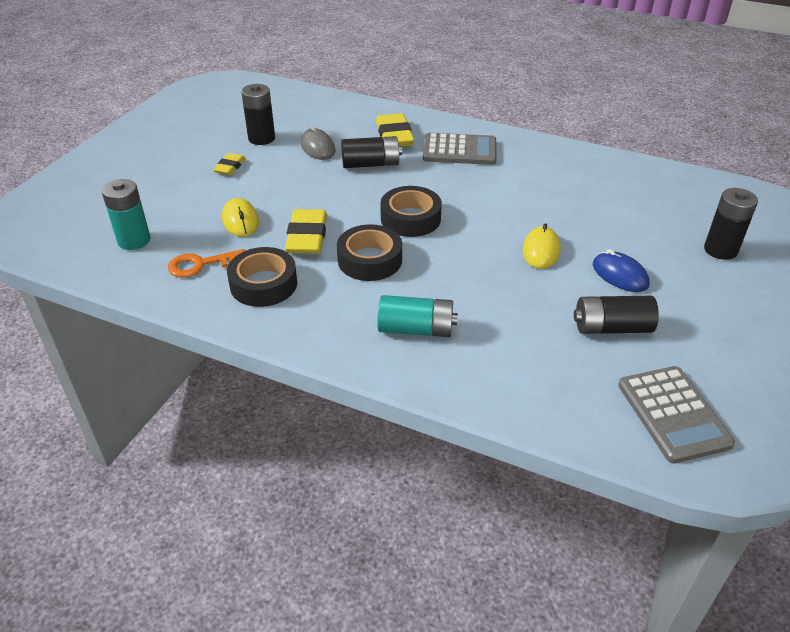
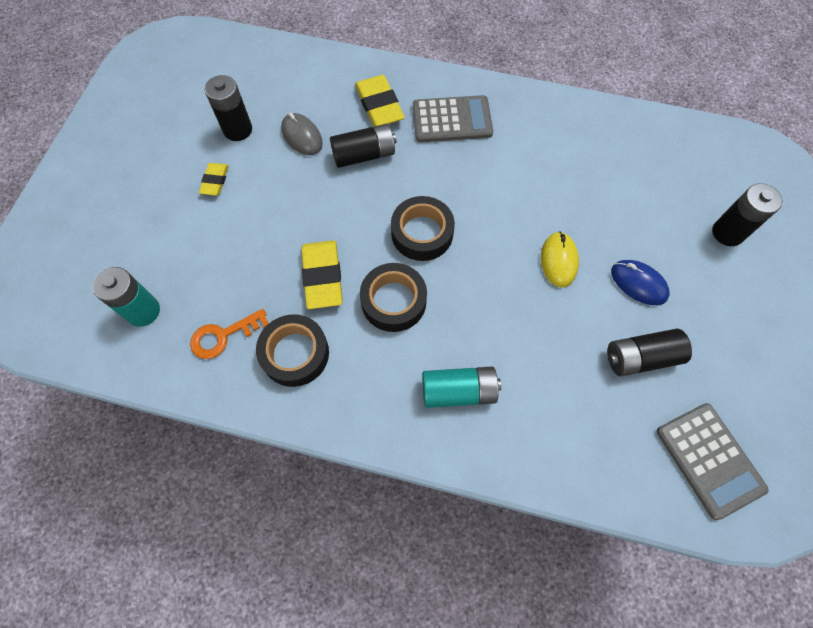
camera: 10 degrees left, 25 degrees up
(240, 220) = (247, 263): yellow mouse -> none

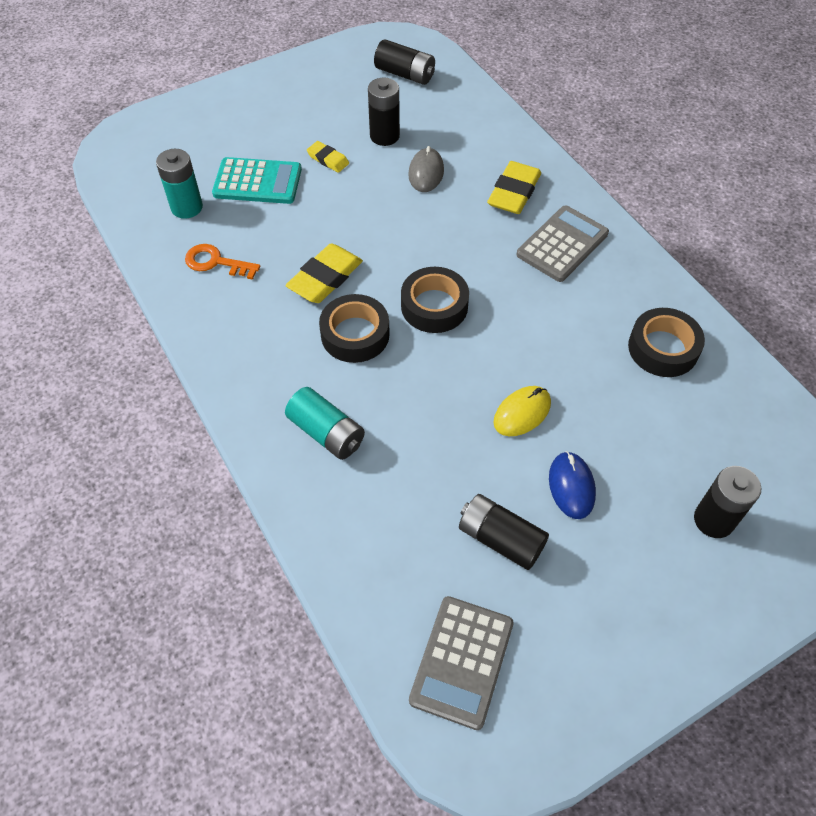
camera: 45 degrees right, 10 degrees down
(179, 243) = (257, 182): none -> turquoise calculator
(215, 181) = (328, 159): yellow eraser -> yellow eraser turned 75 degrees clockwise
(295, 353) = (247, 311): black tape -> black tape (663, 348)
(364, 155) = (457, 219): black battery -> black battery (405, 74)
(452, 120) = (562, 244): grey calculator -> grey calculator turned 90 degrees counterclockwise

